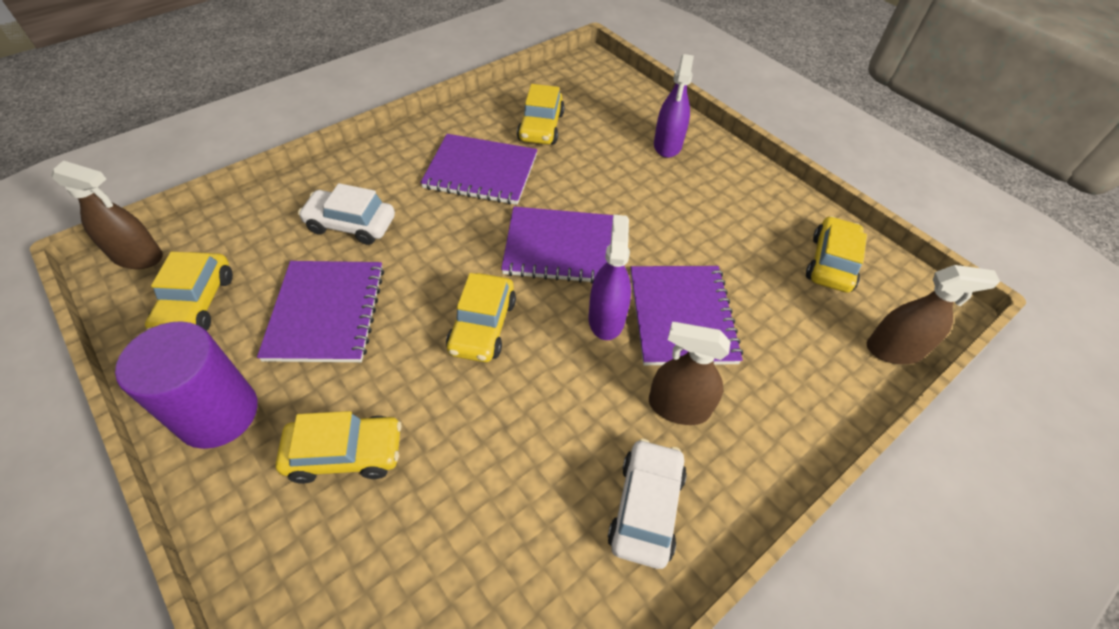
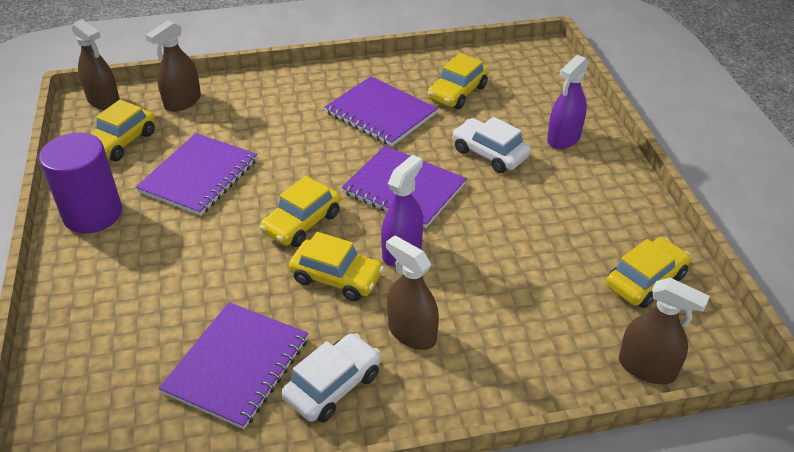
camera: 30 degrees right, 10 degrees down
(245, 226) = (182, 102): none -> brown spray bottle
(345, 454) = (153, 268): yellow car -> yellow car (336, 278)
(351, 224) = (255, 122): white car -> white car (489, 153)
(681, 316) = (467, 272): purple notebook -> purple notebook (237, 366)

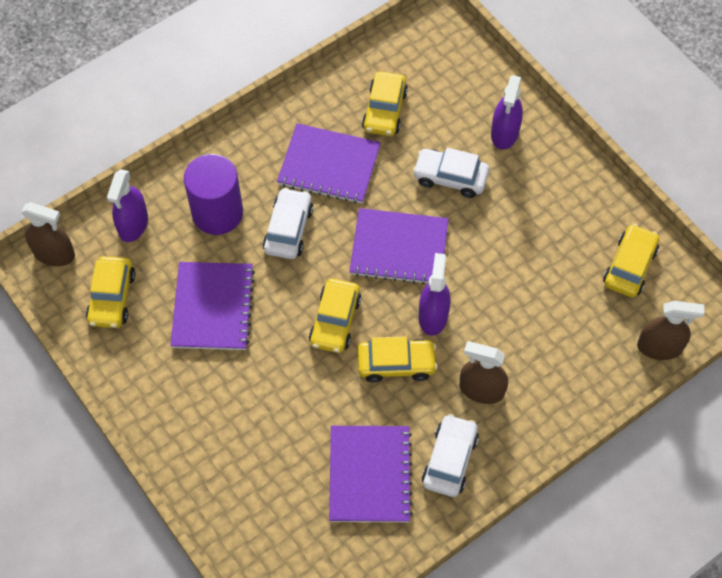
camera: 25 degrees left, 20 degrees up
(93, 214) = (149, 387): purple cylinder -> purple cylinder (217, 213)
(182, 102) = (133, 224): brown spray bottle -> purple spray bottle
(310, 144) = (288, 229): none -> white car

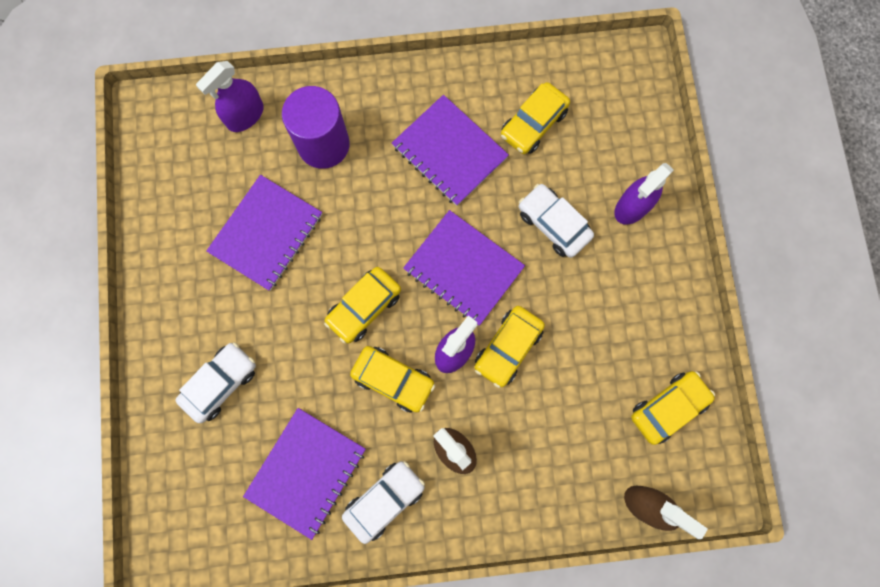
camera: 30 degrees right, 15 degrees up
(54, 254) = (163, 107): brown spray bottle -> none
(112, 297) = (187, 176): yellow car -> yellow car (508, 348)
(288, 229) = (376, 195): white car -> white car (220, 383)

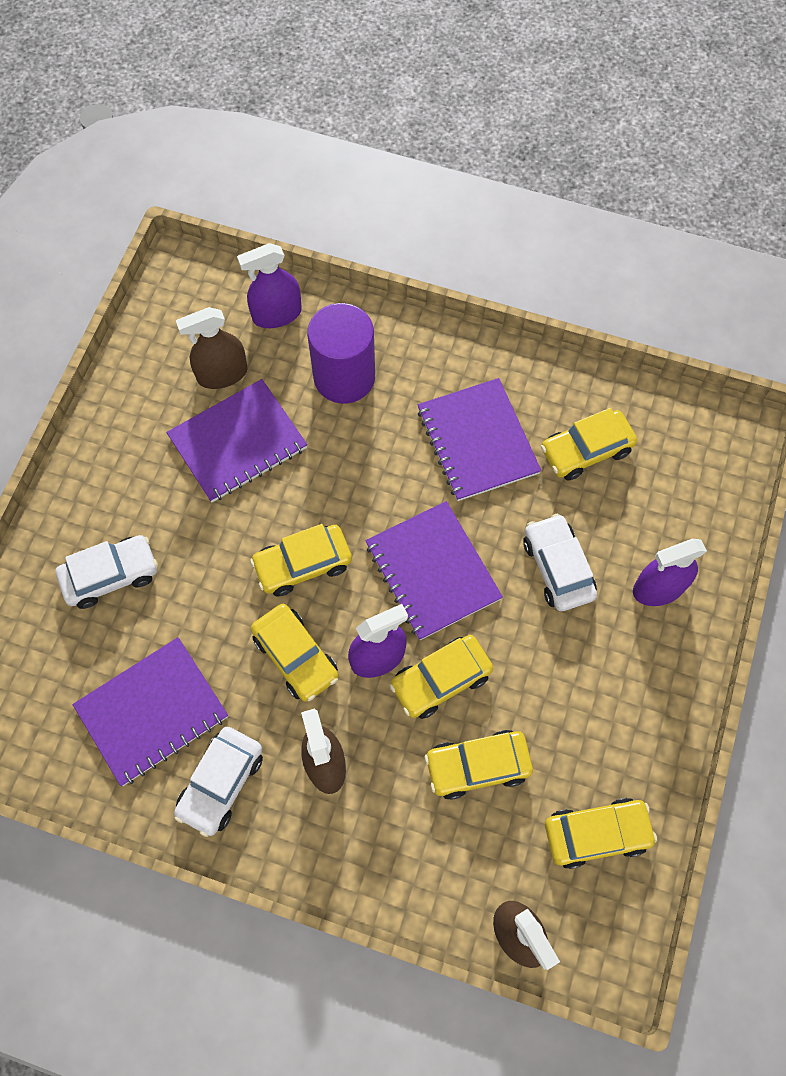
camera: 25 degrees right, 10 degrees down
(226, 183) = (222, 374): none -> brown spray bottle
(384, 500) = (221, 783): white car -> white car turned 135 degrees clockwise
(563, 399) = (477, 766): none -> yellow car

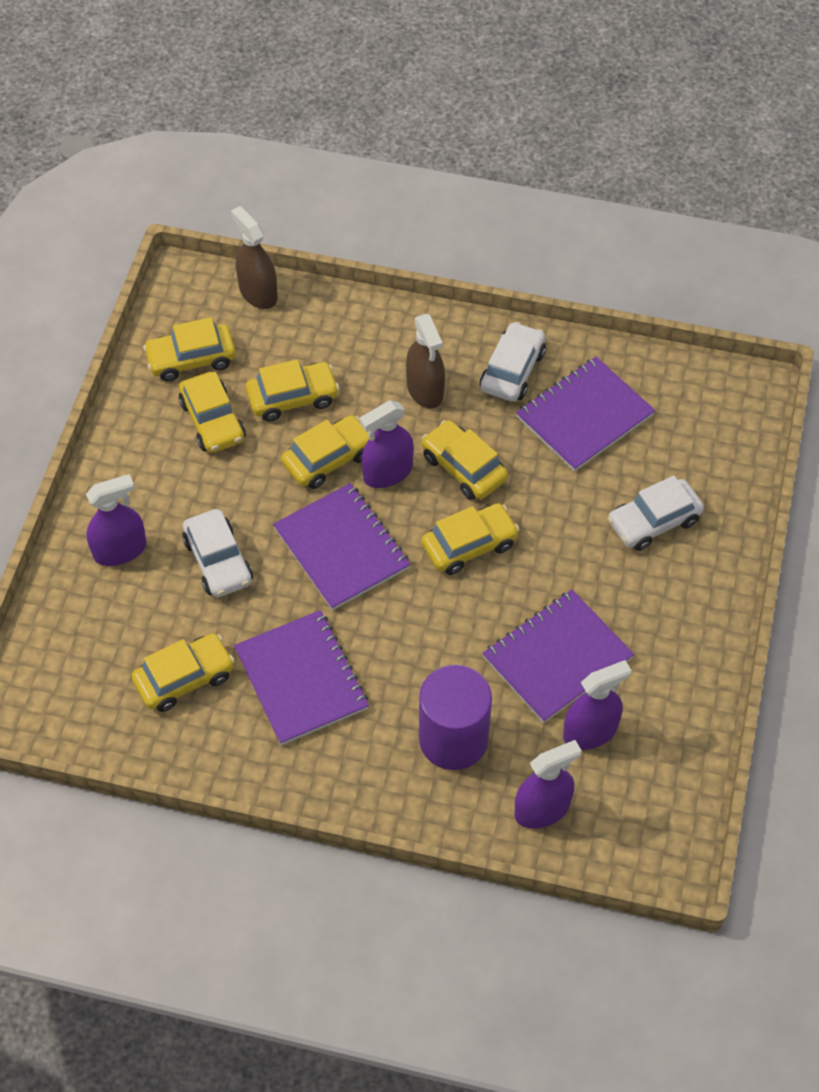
camera: 175 degrees right, 10 degrees down
(222, 374) = (590, 731): brown spray bottle -> purple spray bottle
(568, 742) = (213, 421): none -> yellow car

